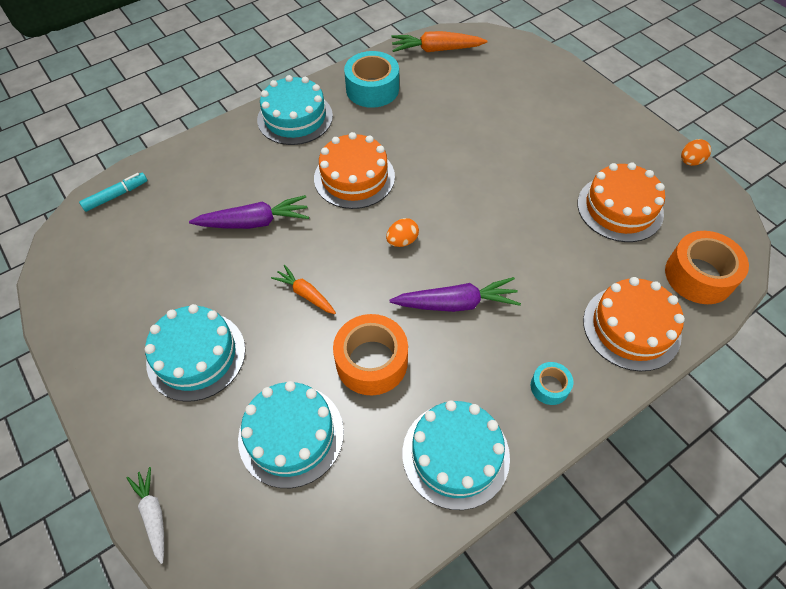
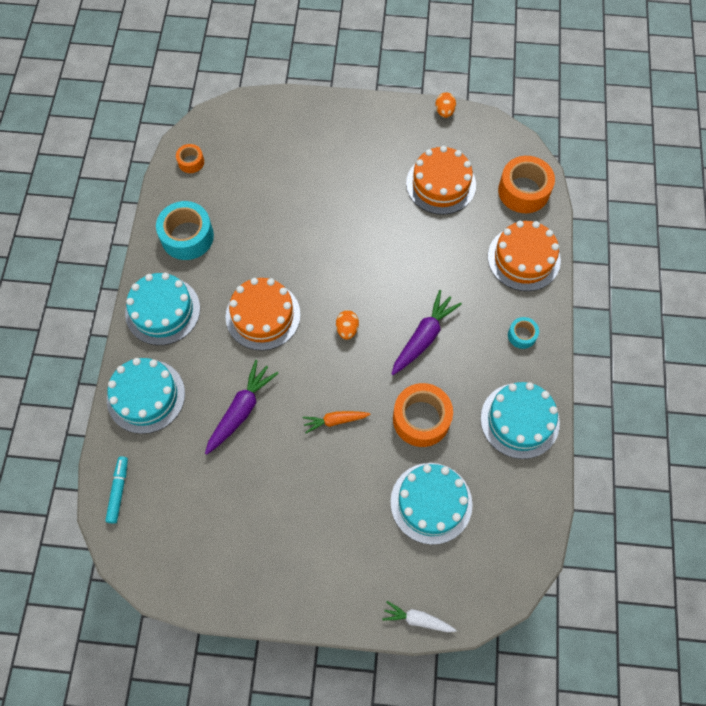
camera: 50 degrees left, 10 degrees up
(196, 355) = (322, 523): turquoise cake -> turquoise cake (146, 396)
(436, 50) = (191, 162): orange carrot -> orange tape

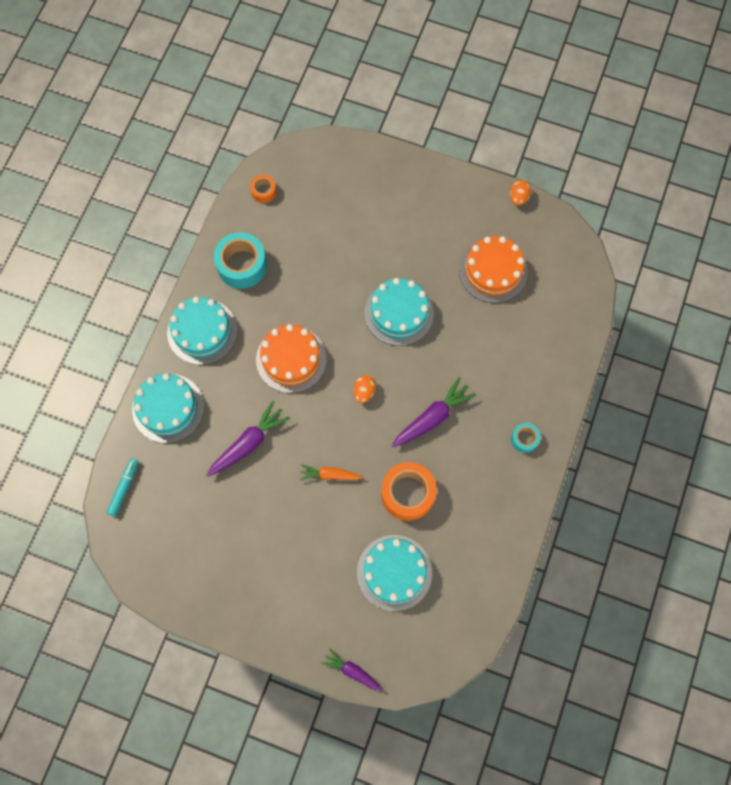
camera: 15 degrees right, 5 degrees up
(417, 619) = (352, 671): white carrot -> purple carrot
(519, 420) = (497, 519): turquoise cake -> turquoise cake (399, 313)
(523, 191) = (570, 297): orange tape -> none
(524, 258) = (549, 365): orange cake -> none

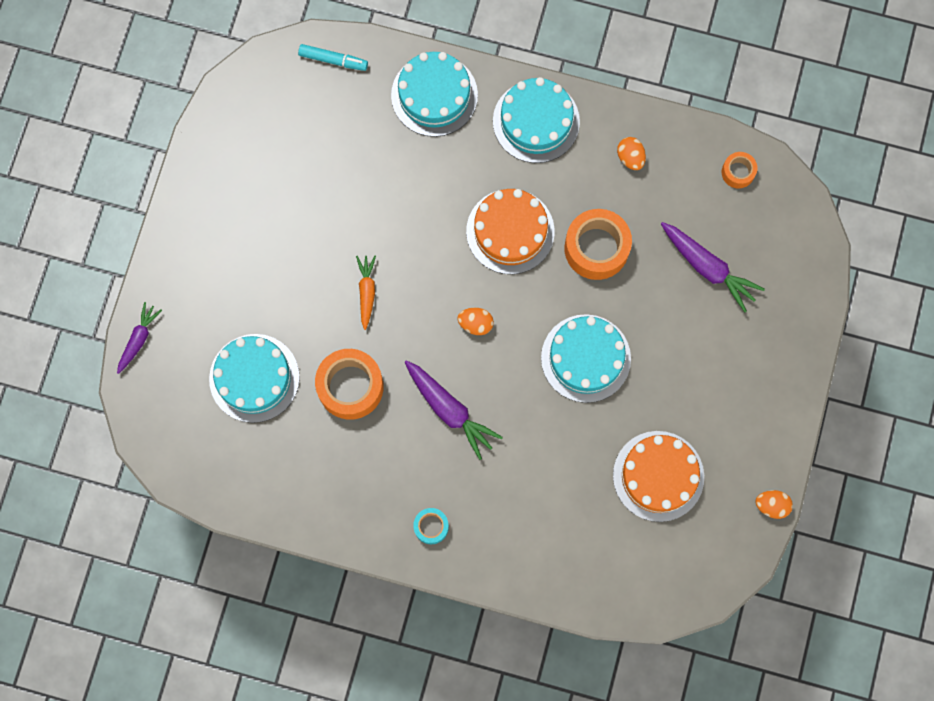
camera: 85 degrees right, 5 degrees up
(242, 265) = (630, 158): turquoise tape -> orange egg
(248, 443) = (398, 193): purple carrot -> purple carrot (708, 268)
(312, 297) = (596, 248): none -> orange tape

